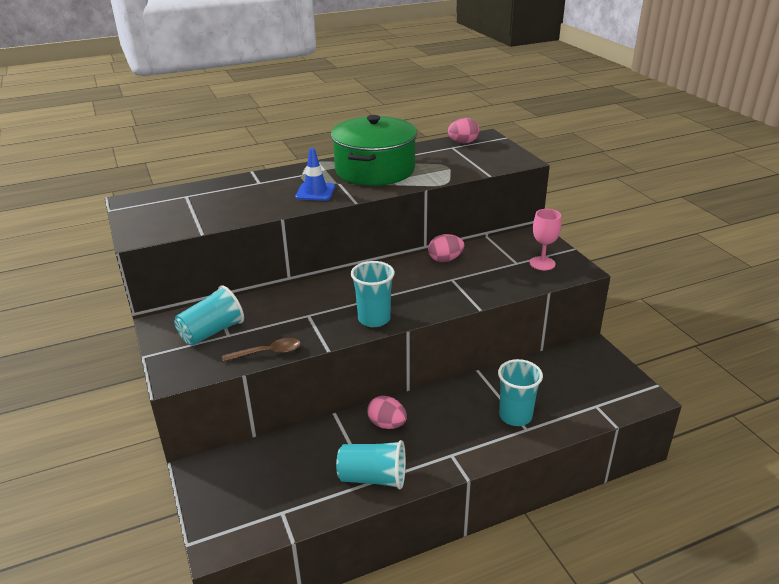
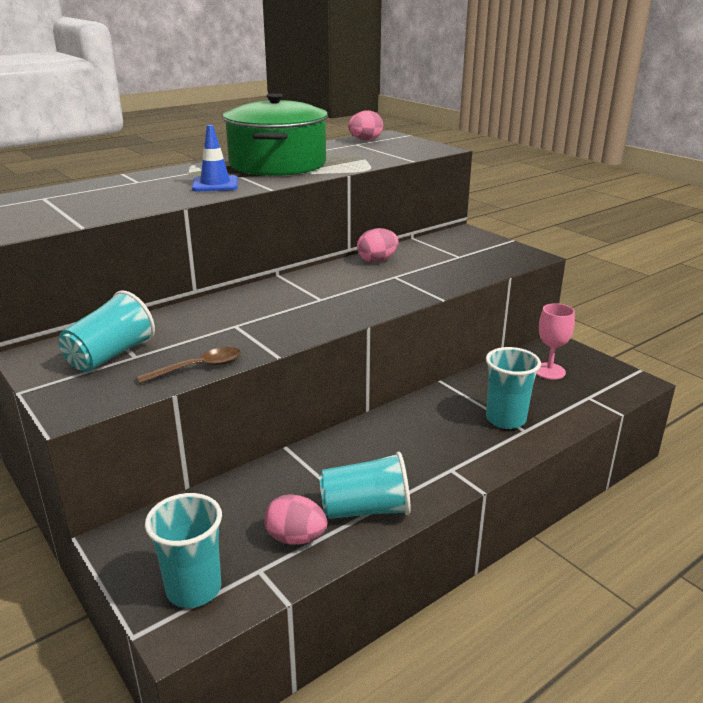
camera: 15 degrees left, 5 degrees down
(374, 319) = (321, 320): turquoise cup -> turquoise cup (194, 589)
(387, 424) = (357, 449): pink egg -> pink egg (296, 538)
(542, 263) = (487, 254): pink goblet -> pink goblet (549, 371)

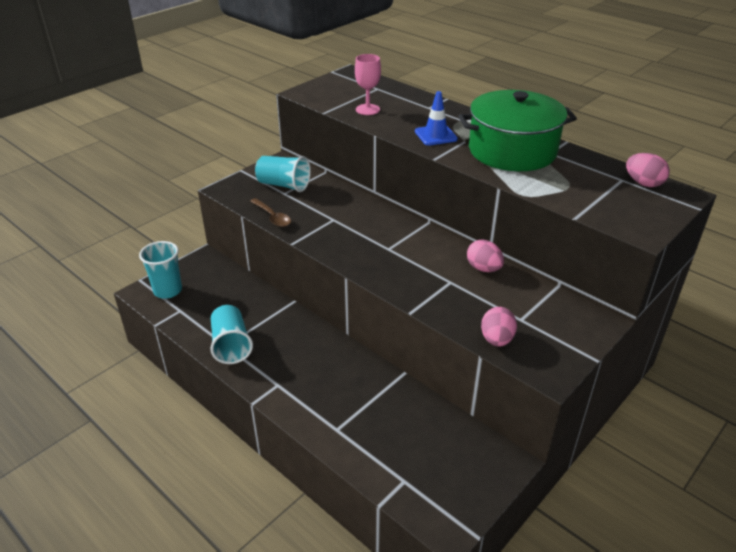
camera: 80 degrees right, 10 degrees up
(296, 538) = (205, 319): pink egg -> pink egg (496, 339)
(505, 419) = (351, 416): turquoise cup -> none
(549, 371) = (446, 452): pink goblet -> pink goblet (367, 109)

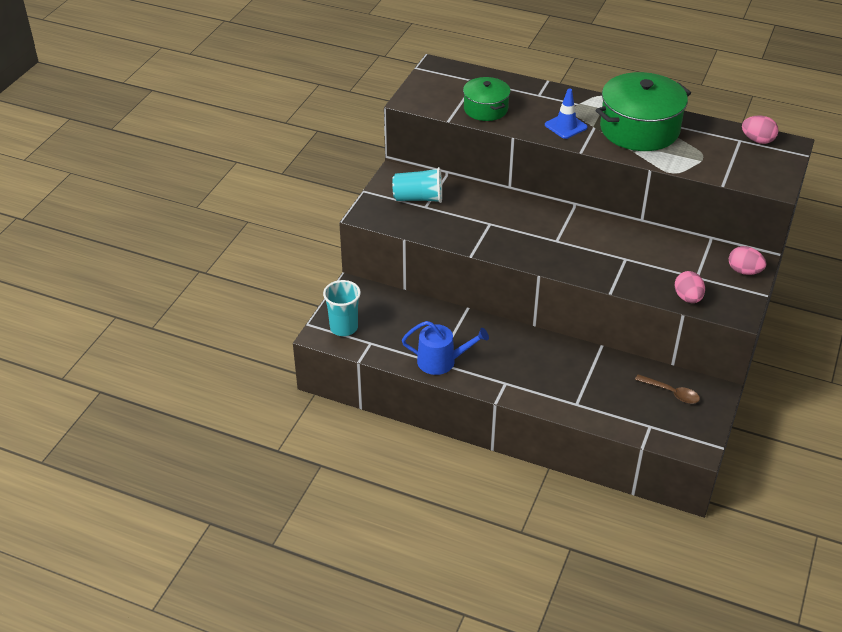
camera: 20 degrees left, 5 degrees up
(231, 345) = (441, 361): turquoise cup -> blue watering can
(272, 217) = (434, 234): brown spoon -> brown spoon (671, 393)
(367, 109) = (485, 109): pink goblet -> green pot
(483, 268) = (645, 240): pink egg -> pink egg (744, 271)

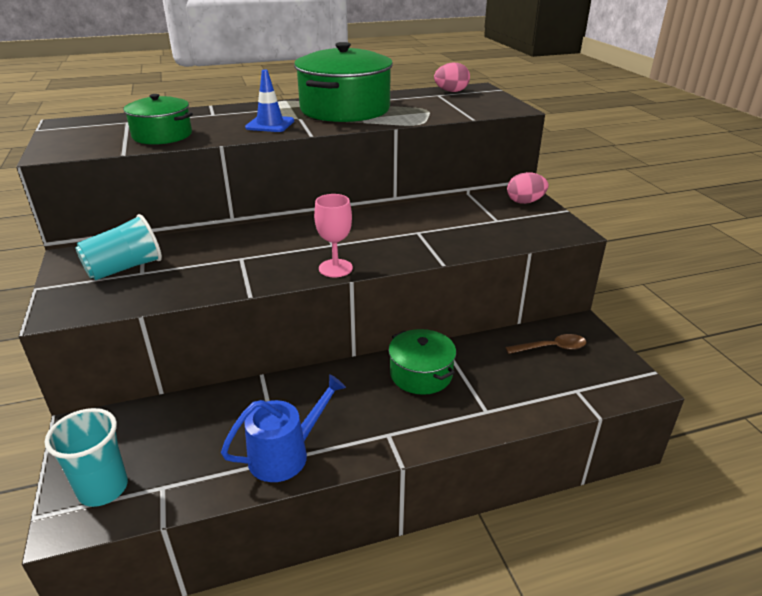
camera: 40 degrees left, 10 degrees down
(539, 261) = (335, 268): none -> pink goblet
(563, 360) = (421, 374): none -> green pot
(688, 298) = (514, 238): pink egg -> none

